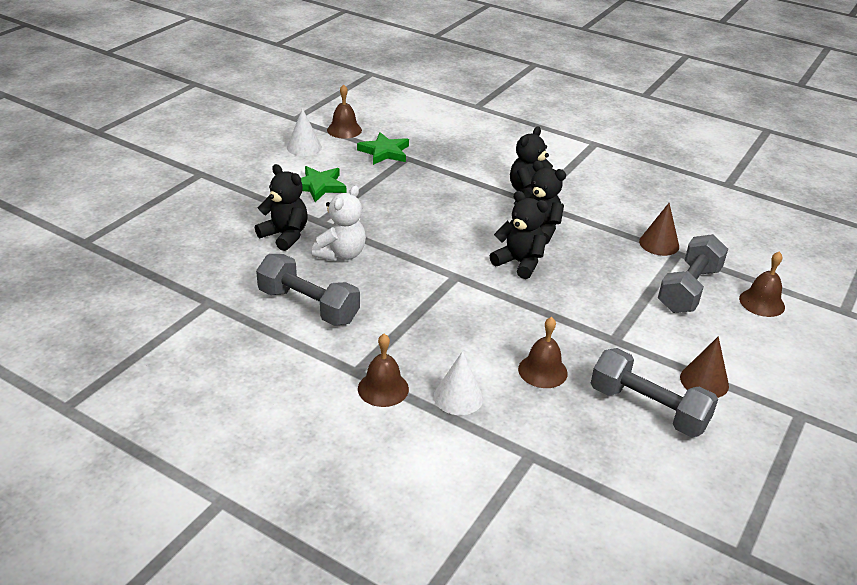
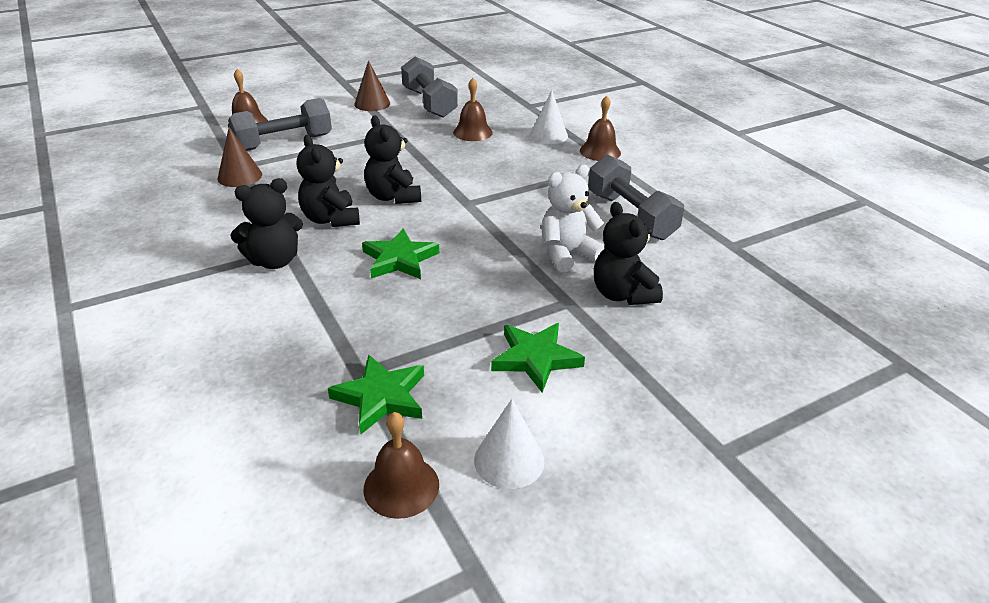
camera: 150 degrees left, 0 degrees up
(454, 216) = (399, 259): none -> green star

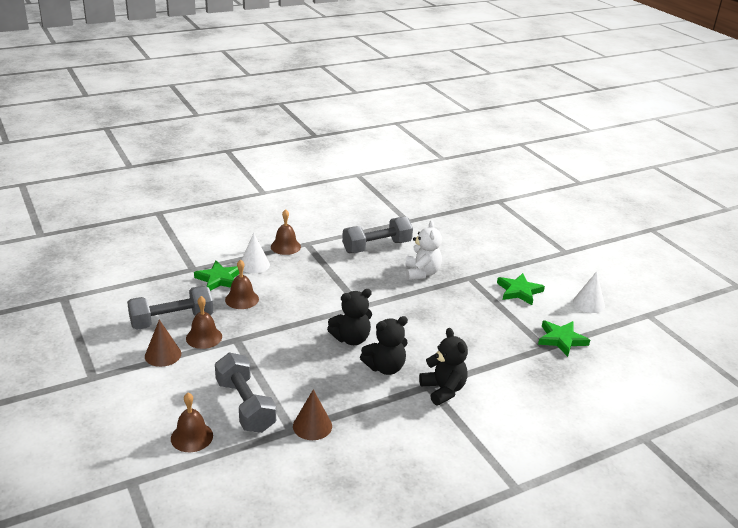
camera: 90 degrees left, 5 degrees down
(399, 259) = (434, 335): green star -> green star (219, 279)
(401, 486) = (614, 333): brown bell -> brown bell (204, 337)
(567, 254) = (422, 273): white teddy bear -> white teddy bear turned 150 degrees counterclockwise
(622, 294) = (459, 260): black teddy bear -> none

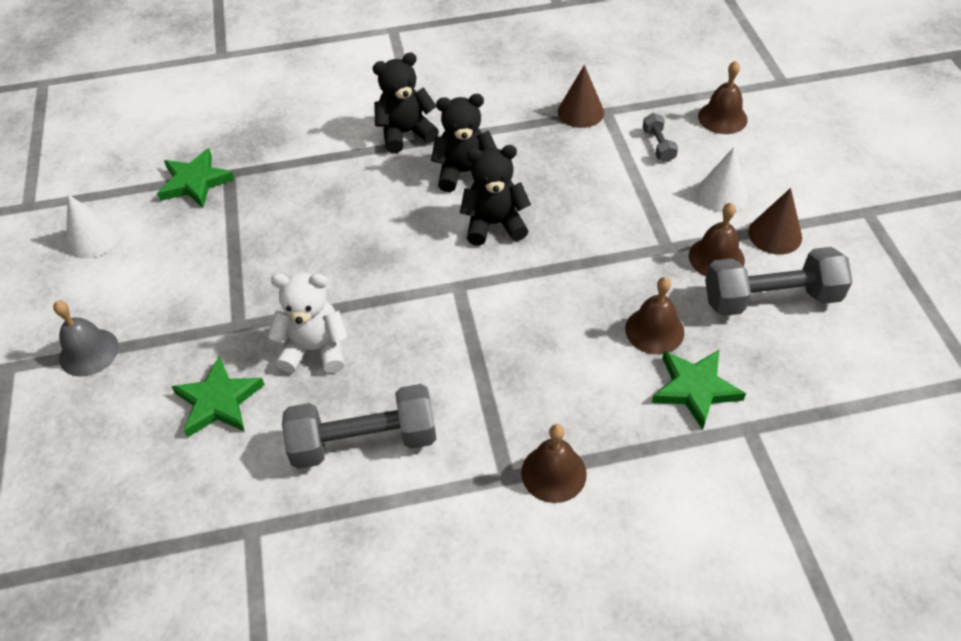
camera: 160 degrees left, 20 degrees up
(245, 405) = (658, 145): grey dumbbell -> grey dumbbell, size x0.47
(254, 265) = (625, 421): white cone -> white cone (722, 194)
(422, 273) = (315, 349): white teddy bear -> white teddy bear turned 75 degrees clockwise
(443, 390) = (405, 133): black teddy bear -> black teddy bear turned 75 degrees clockwise
(519, 291) = (178, 280): green star -> green star (218, 401)
(533, 260) = (89, 352): none -> grey bell

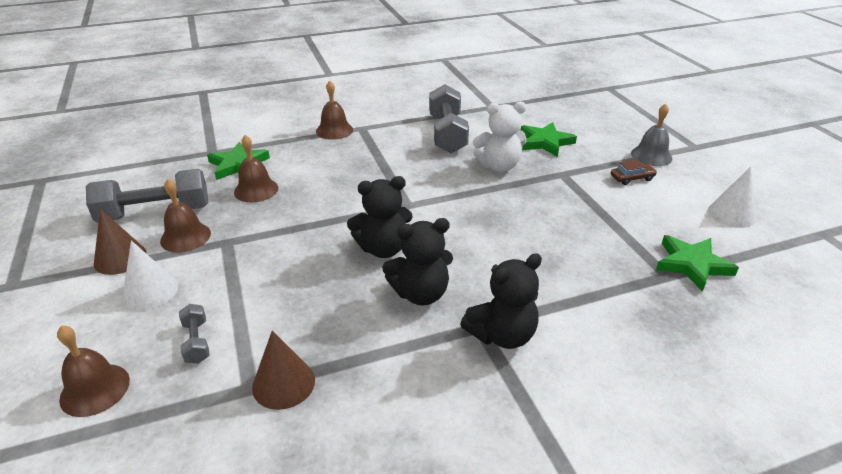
camera: 170 degrees right, 15 degrees down
(153, 308) = (632, 178): none -> brown car
(364, 441) = (447, 134): grey dumbbell -> grey dumbbell turned 75 degrees counterclockwise

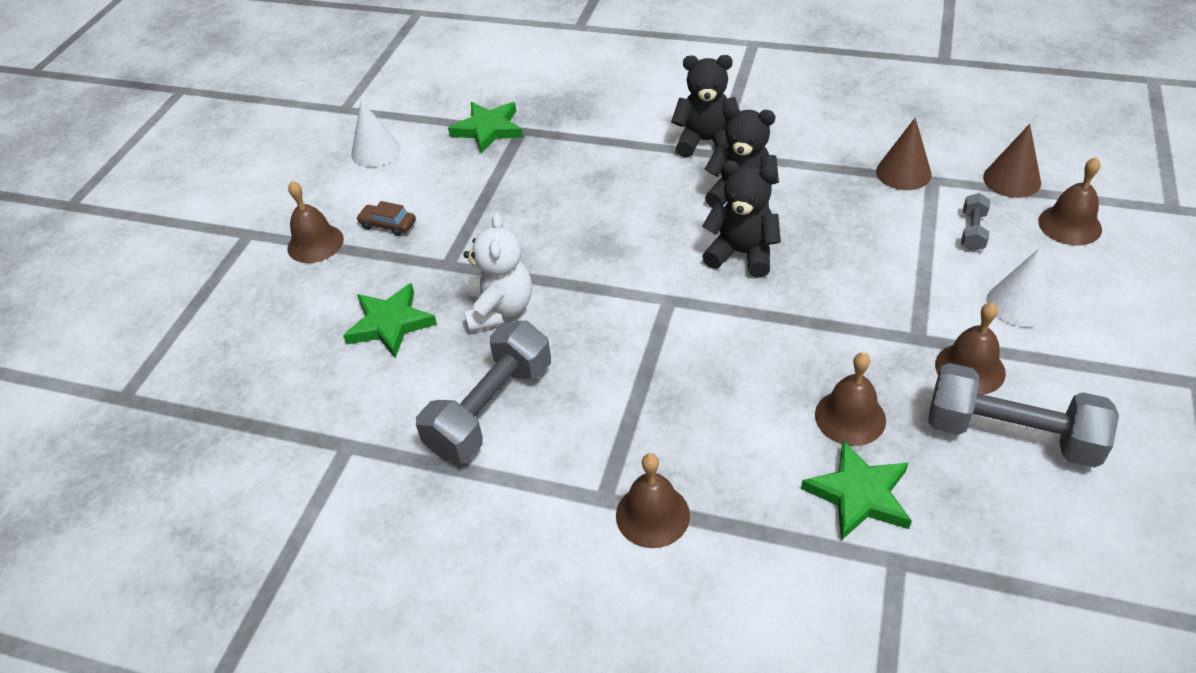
camera: 140 degrees left, 10 degrees up
(120, 258) = (1059, 368): brown cone -> brown cone (1012, 180)
(499, 166) = (500, 309): white teddy bear -> white teddy bear turned 60 degrees clockwise
(651, 156) = (315, 243): grey bell -> brown bell

